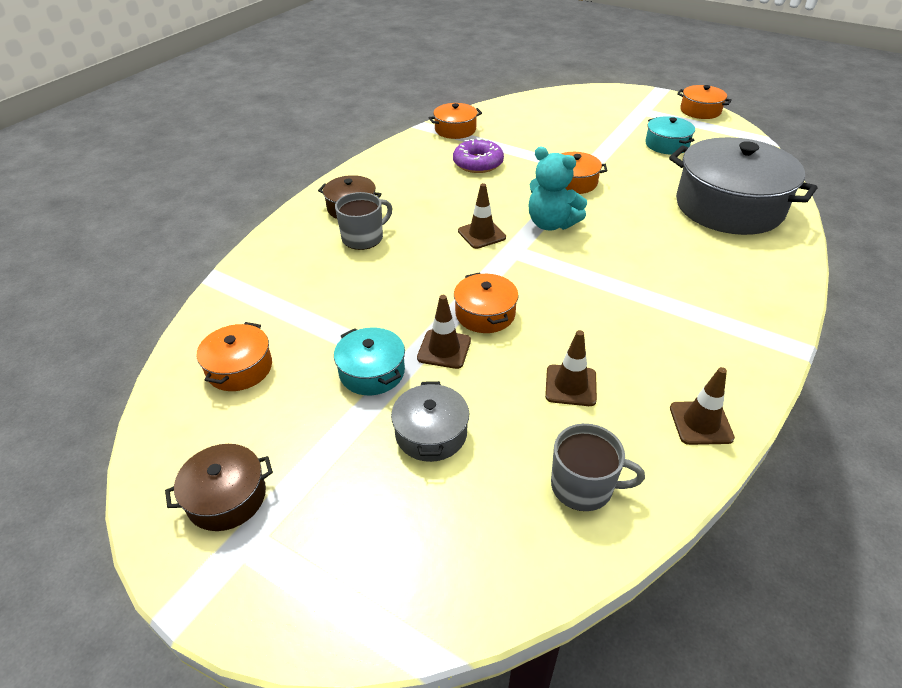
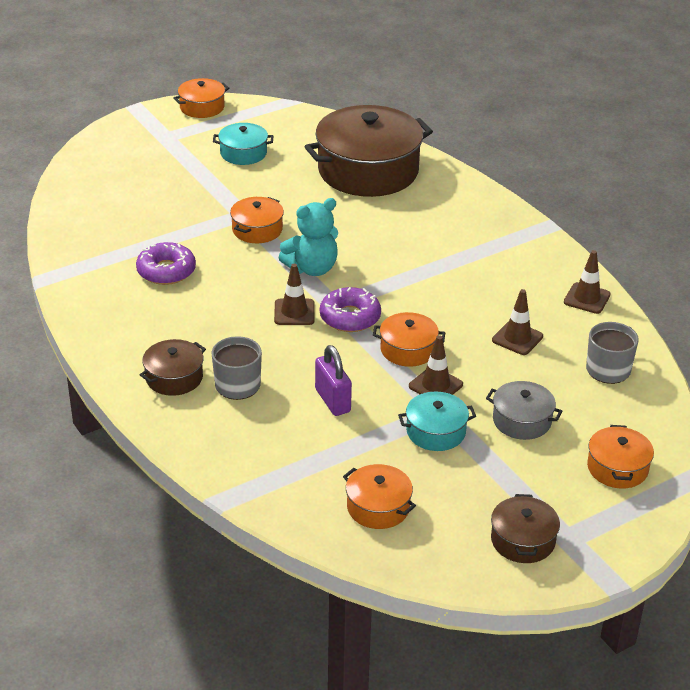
camera: 65 degrees left, 5 degrees down
(376, 293) = (332, 400): none -> purple padlock
(455, 130) = (79, 261): orange pot -> orange pot (617, 468)
(502, 265) = (350, 317): none -> purple donut
(729, 206) = (368, 170): grey pot -> brown pot

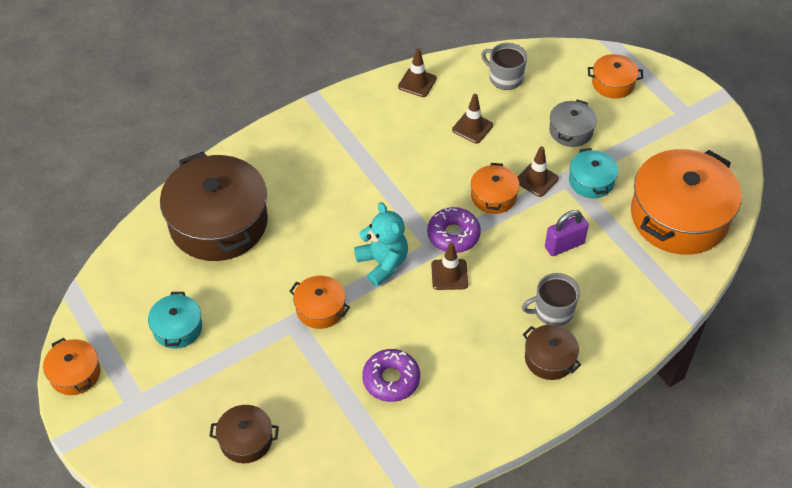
camera: 90 degrees left, 15 degrees up
(378, 507) = (679, 216): orange pot -> orange pot, size x2.12
(522, 540) = (694, 138): brown pot -> brown pot (246, 440)

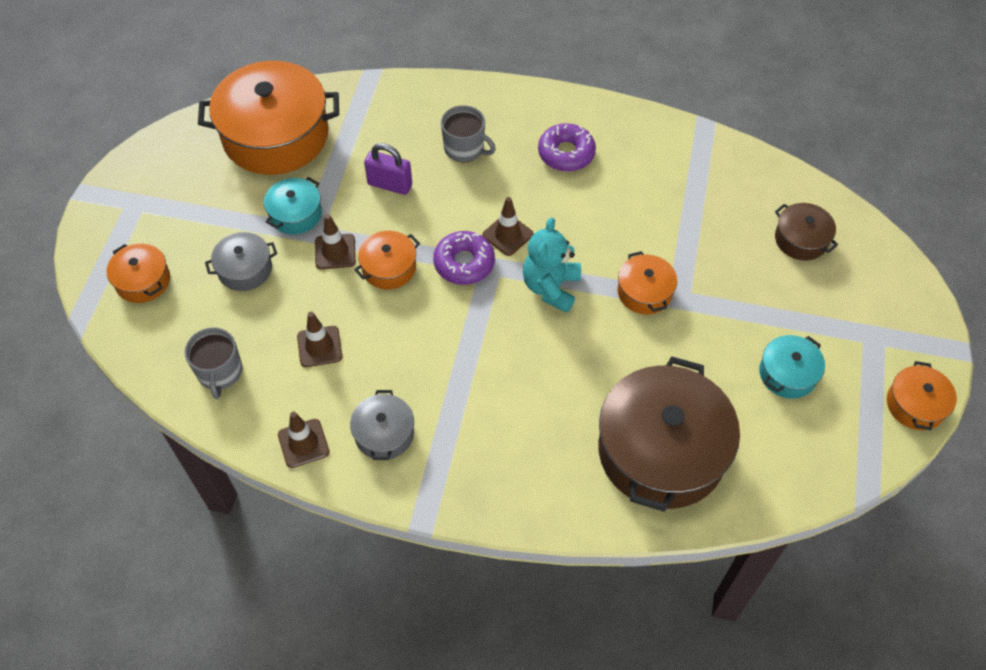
camera: 135 degrees left, 5 degrees up
(382, 117) = (384, 434): none -> grey pot
(391, 379) = (643, 196): purple donut -> purple donut (566, 153)
(549, 359) = (510, 122): brown pot -> none

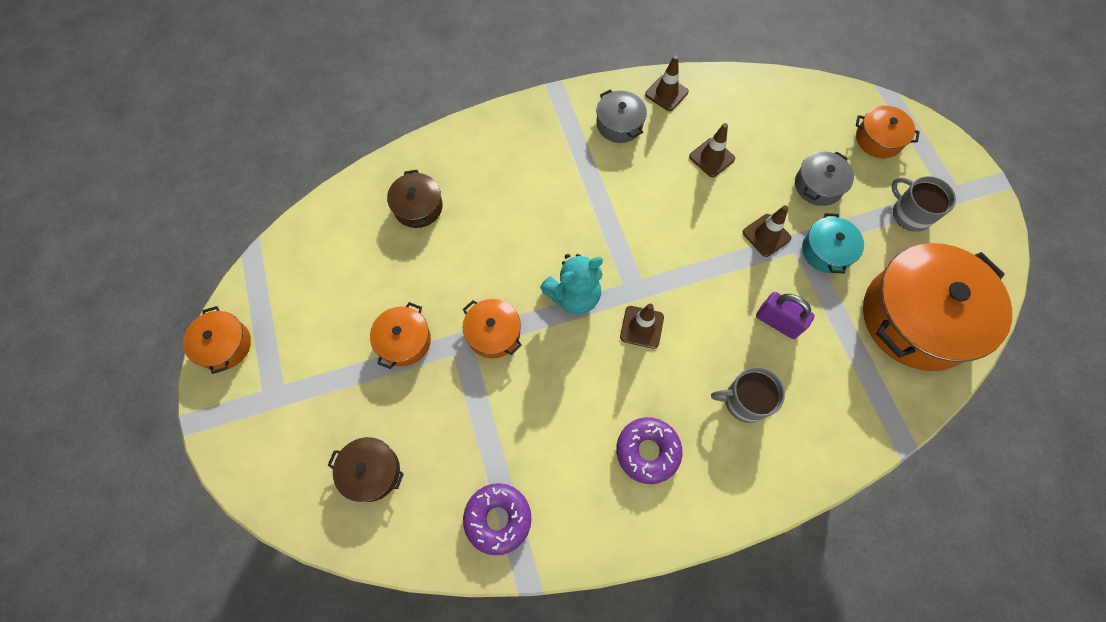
camera: 150 degrees right, 10 degrees up
(220, 372) = (761, 107): grey mug -> grey mug (910, 214)
(389, 267) = (714, 244): orange pot -> orange pot (404, 341)
(390, 184) = (777, 322): purple padlock -> purple padlock turned 45 degrees clockwise
(464, 263) = (658, 280): purple donut -> purple donut (498, 519)
(551, 287) = (574, 296): turquoise teddy bear -> turquoise teddy bear turned 75 degrees clockwise
(661, 451) = (418, 207): brown pot -> brown pot, size x0.47
(787, 374) = (341, 319): turquoise pot -> none

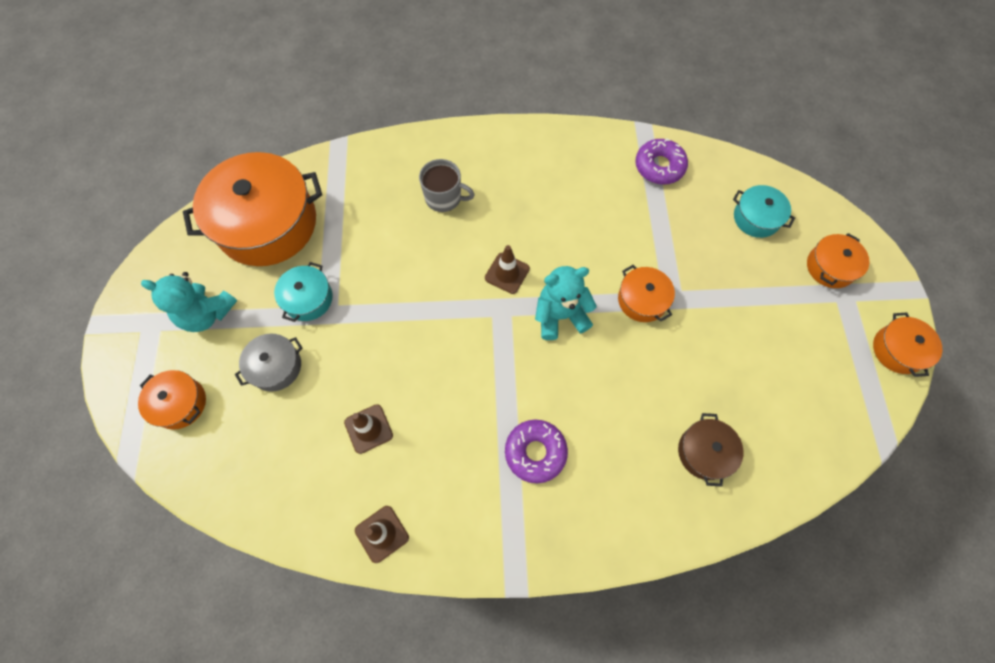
camera: 165 degrees left, 0 degrees up
(371, 472) = (756, 218): brown pot -> turquoise pot
(404, 341) = (725, 313): orange pot -> orange pot (830, 267)
(619, 124) = (454, 503): grey pot -> none
(647, 451) = (534, 182): purple donut -> purple donut (535, 452)
(766, 235) = (356, 328): brown traffic cone -> none
(777, 322) = (387, 248): purple padlock -> none
(910, 214) = (207, 314): grey mug -> turquoise teddy bear

